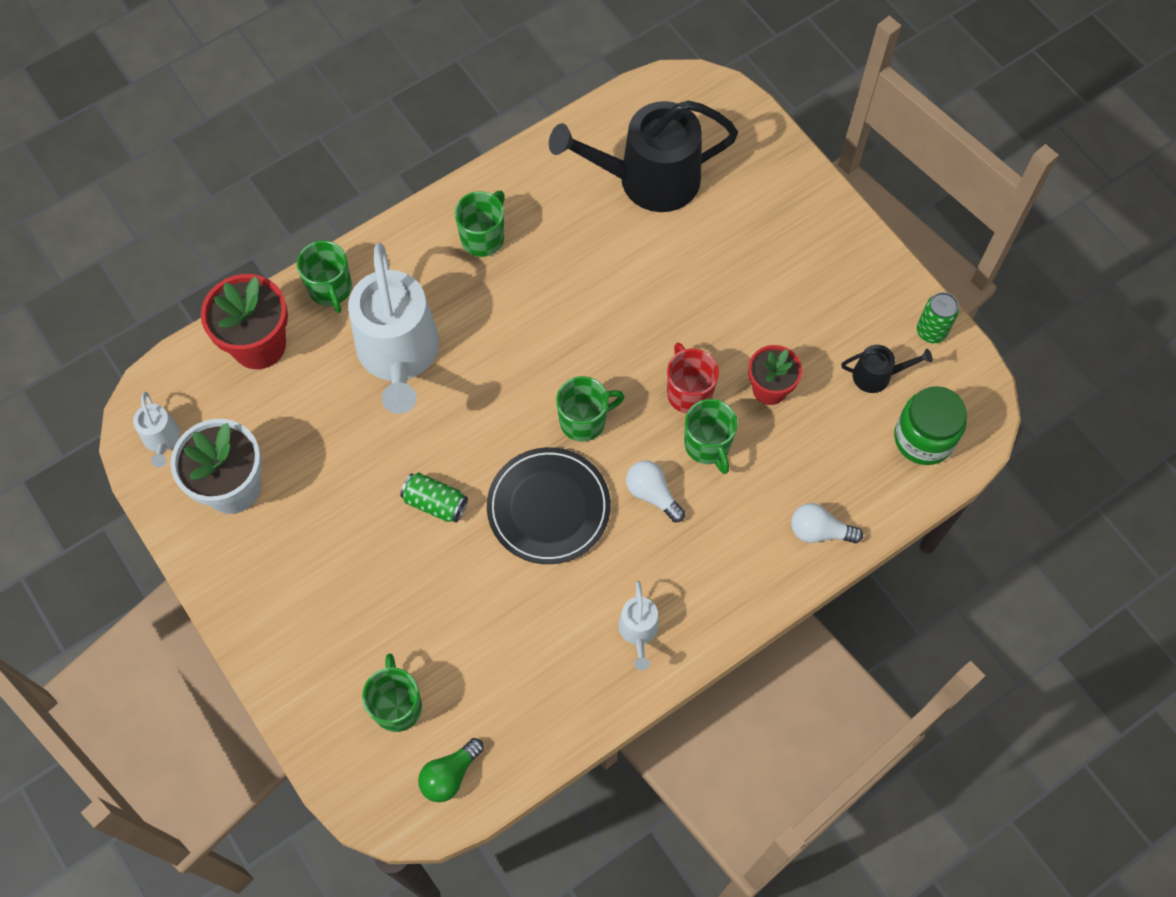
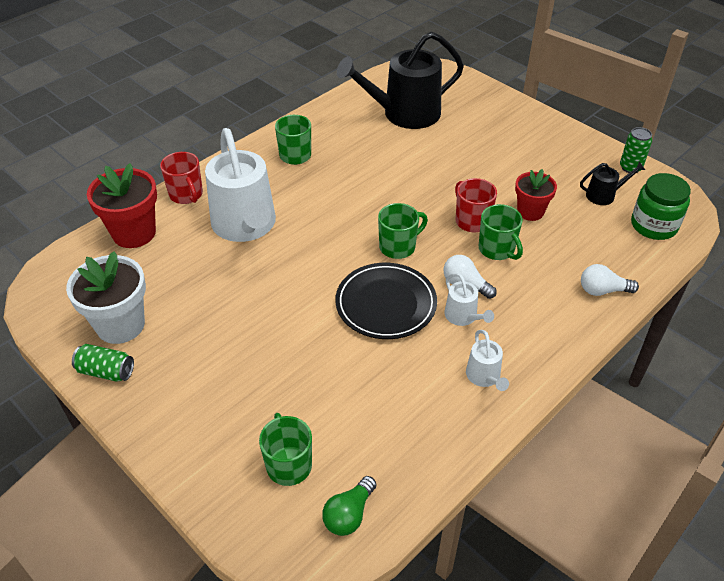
camera: 10 degrees left, 20 degrees down
(162, 439) = (58, 301): white watering can -> white watering can (463, 316)
(330, 289) = (186, 195): green mug -> red mug
(435, 503) = (293, 313): green can -> green can (106, 371)

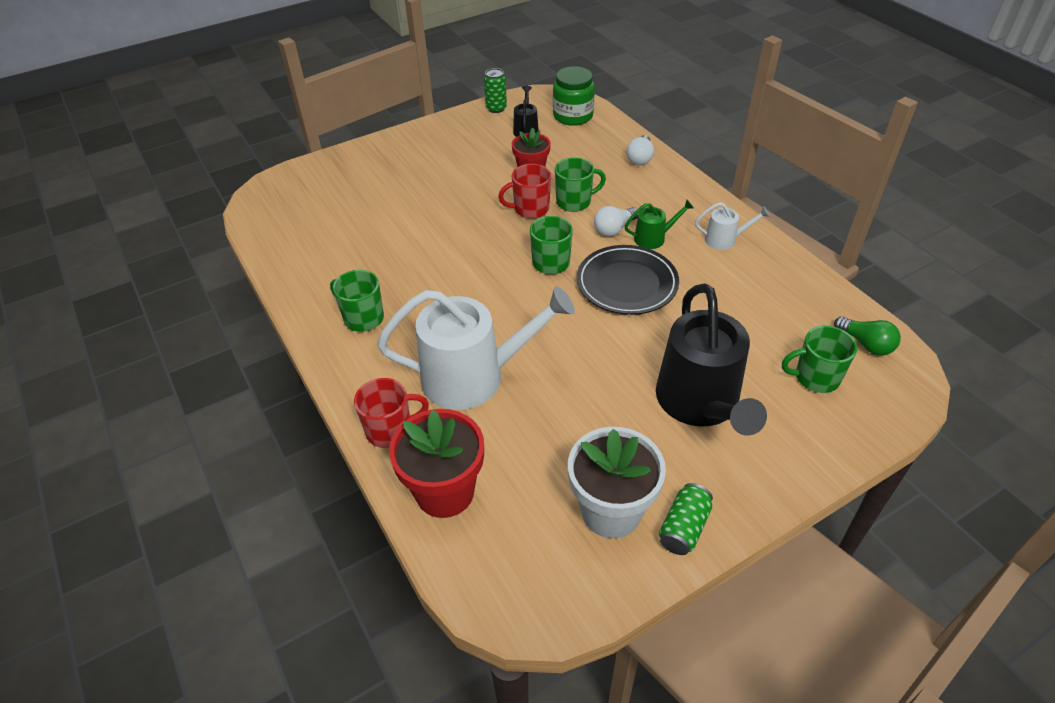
camera: 75 degrees left, 0 degrees up
(404, 114) = (337, 221): black watering can -> black watering can (700, 403)
(463, 316) = (653, 238): white watering can -> green watering can

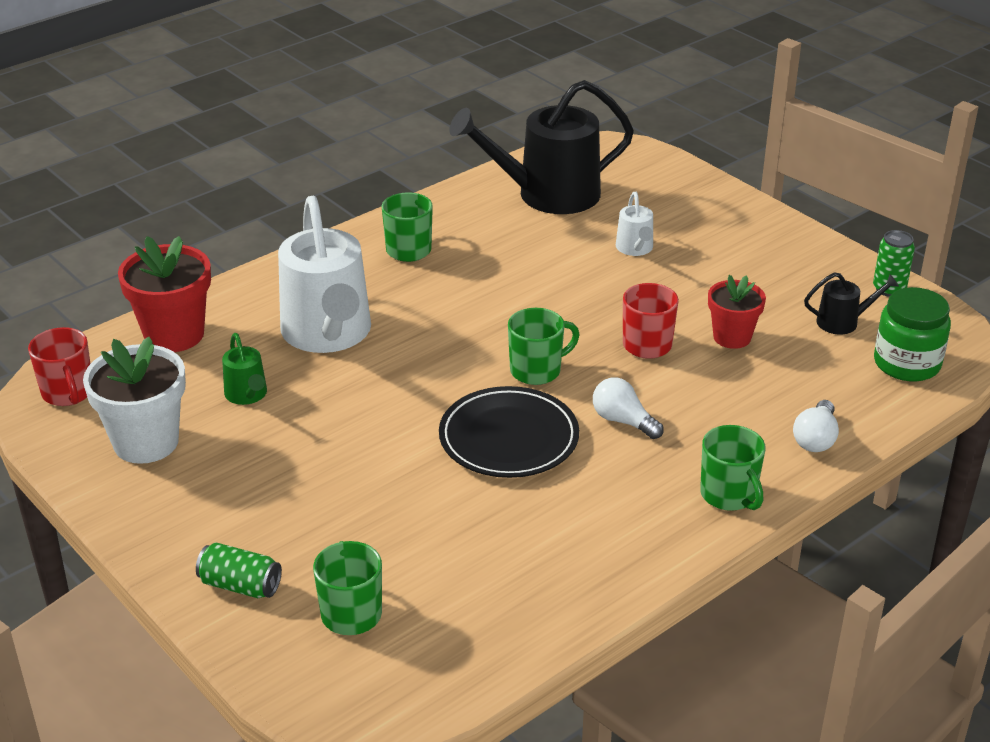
camera: 80 degrees right, 10 degrees down
(390, 430) = (251, 292): red mug -> red mug (68, 393)
(574, 202) = (675, 381): green mug -> green mug (729, 495)
(640, 158) = (815, 439): white light bulb -> white light bulb turned 75 degrees counterclockwise
(653, 238) = (613, 459): green watering can -> green watering can (247, 395)
(684, 528) = (122, 494): green can -> green can (240, 585)
(700, 403) = (299, 506): black watering can -> black watering can (548, 194)
(724, 240) = (630, 531): white watering can -> white watering can (635, 248)
(866, 344) = (423, 672): green light bulb -> none

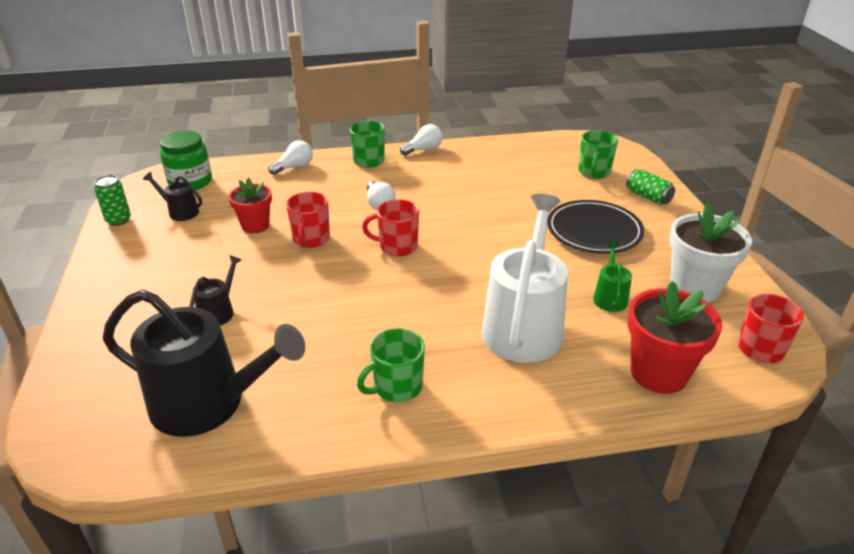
camera: 150 degrees left, 0 degrees up
(509, 438) = (452, 216): black plate -> black plate (594, 231)
(537, 370) = (397, 247): green mug -> red mug
(635, 248) = (219, 311): white watering can -> black watering can
(672, 555) = (424, 149): none -> white light bulb

